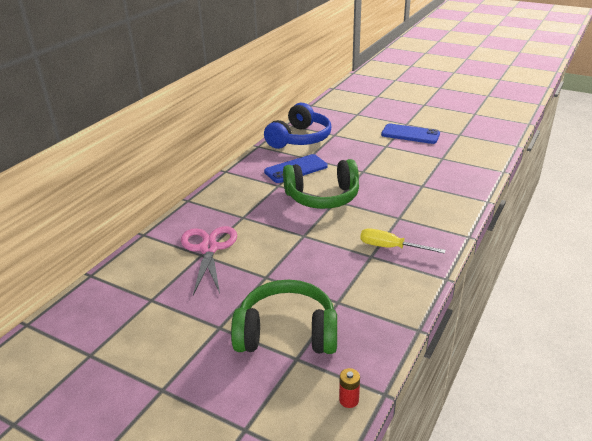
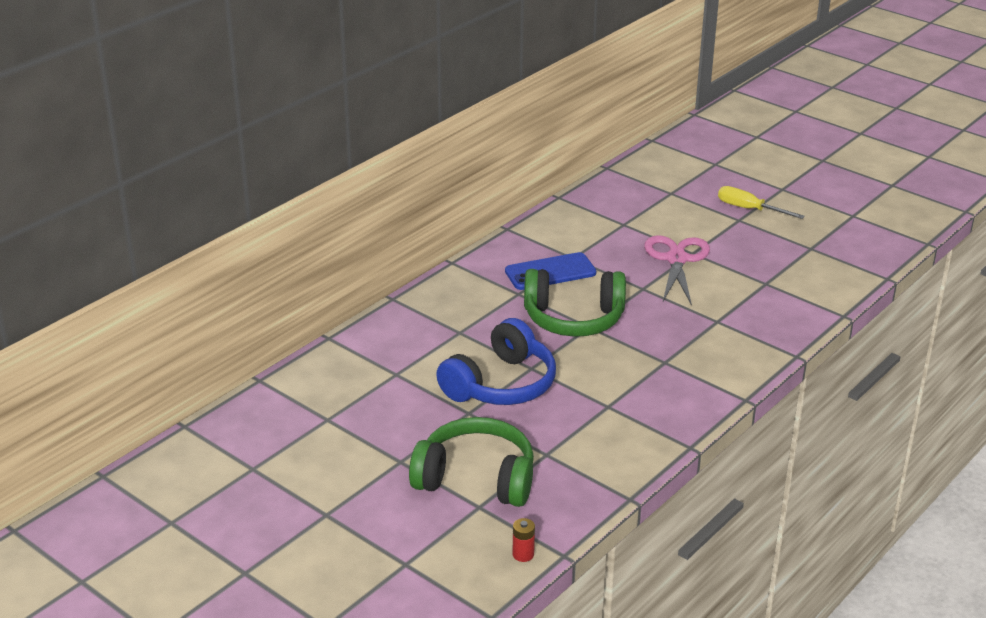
camera: 10 degrees right, 0 degrees up
(208, 249) = (407, 368): pink scissors -> pink scissors (676, 259)
(299, 139) = (571, 224): blue headphones -> blue headphones (501, 384)
(390, 247) = (637, 399): yellow screwdriver -> yellow screwdriver (749, 209)
(410, 134) = (737, 238): blue phone -> none

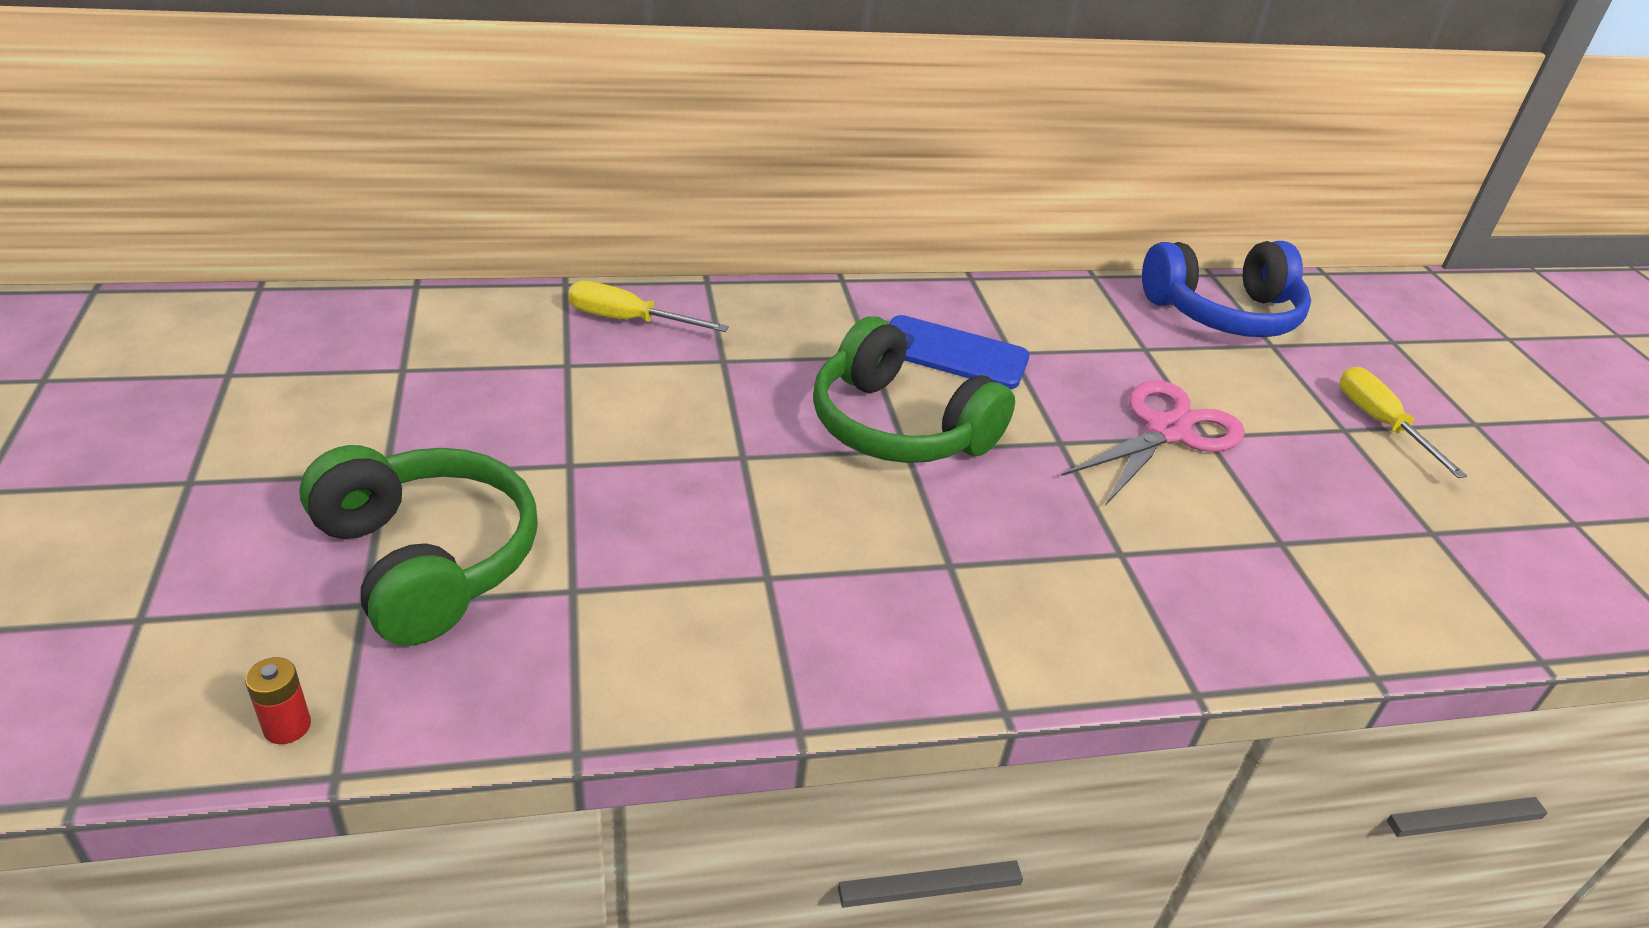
camera: 35 degrees right, 5 degrees up
(389, 338) = (628, 320): none -> yellow screwdriver
(501, 384) = (668, 454): blue headphones -> blue headphones (1223, 313)

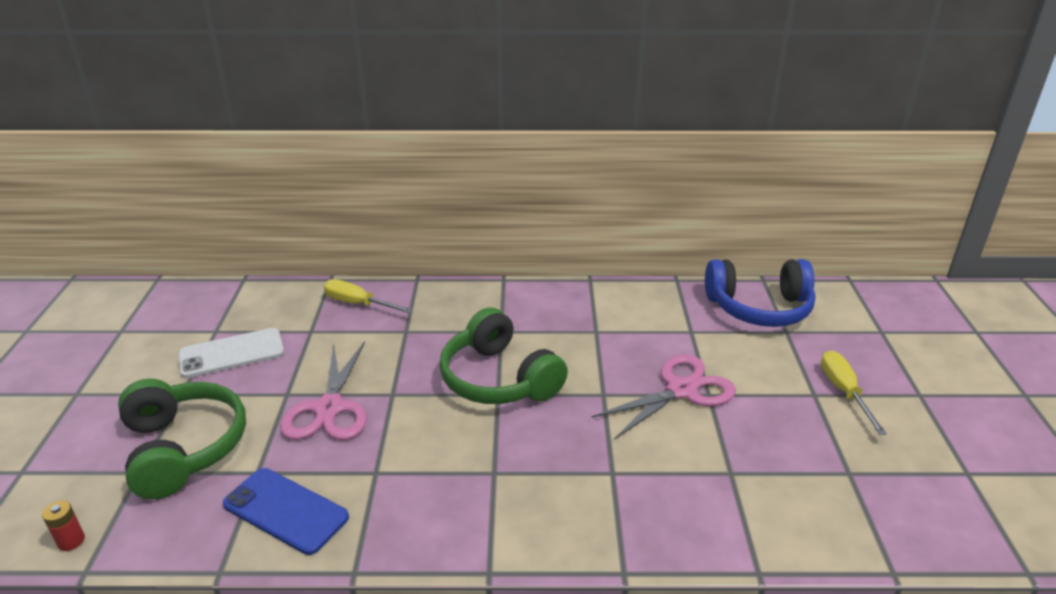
camera: 15 degrees right, 5 degrees down
(446, 404) = (231, 353): none -> white phone
(650, 483) = (329, 408): none -> pink scissors
(953, 353) = (555, 331): blue phone -> blue phone (286, 510)

